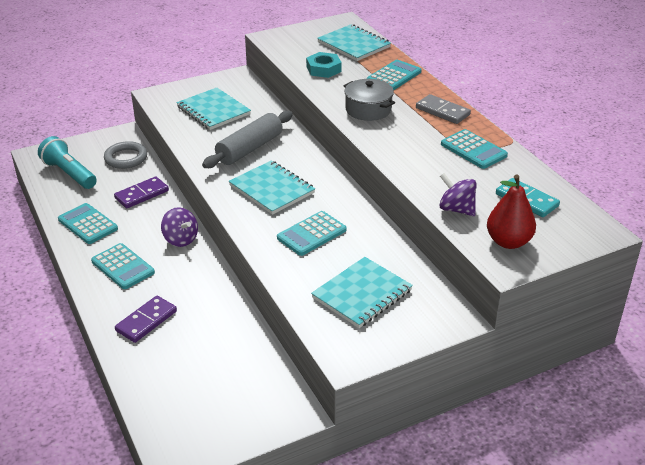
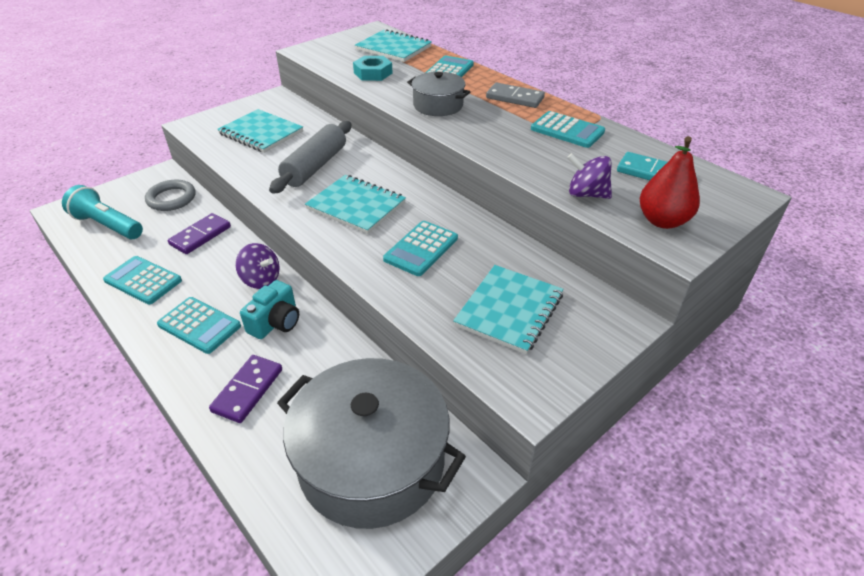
camera: 15 degrees left, 5 degrees up
(182, 275) = (275, 322): none -> turquoise camera
(222, 387) = (371, 461): none -> grey pot

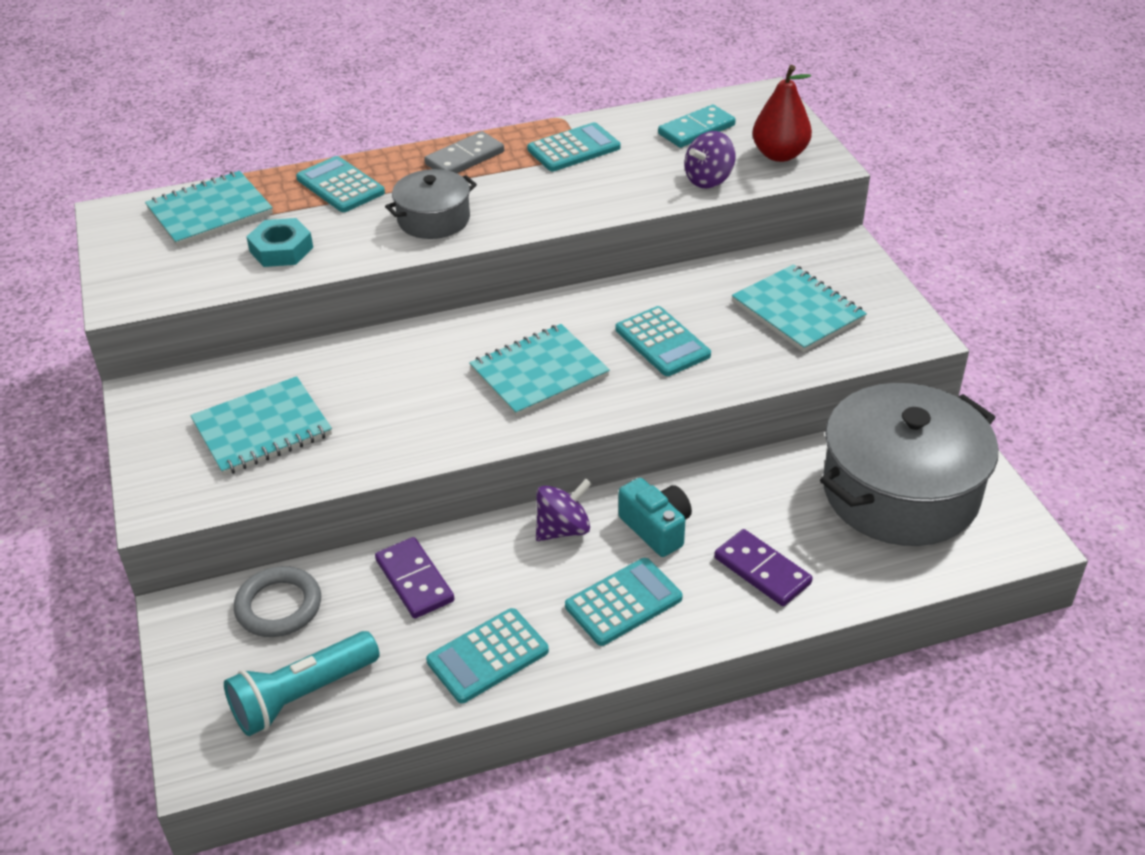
camera: 65 degrees left, 0 degrees up
(315, 166) = (412, 390): grey rolling pin -> none

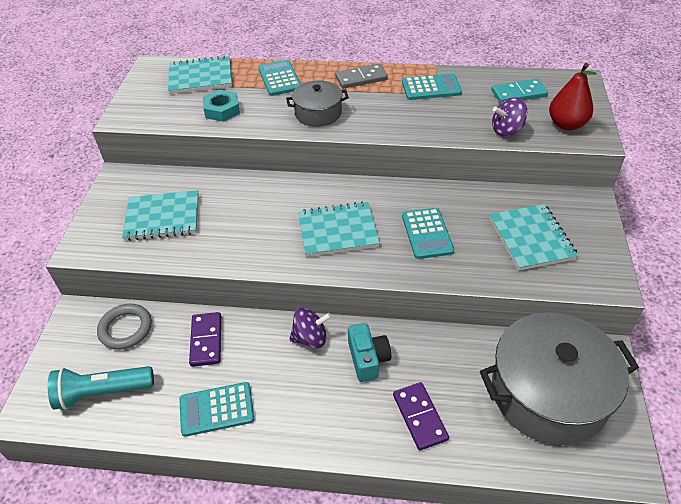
camera: 25 degrees right, 5 degrees up
(623, 602) = (318, 404): turquoise calculator -> none

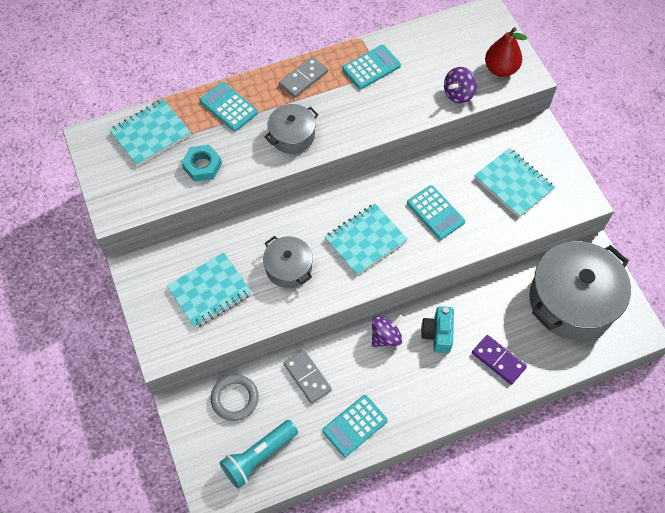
camera: 30 degrees left, 15 degrees up
(206, 340) = (307, 377): purple domino -> grey domino
(247, 226) = (288, 268): none -> grey pot
(368, 359) = (438, 334): turquoise camera -> turquoise camera turned 135 degrees counterclockwise
(518, 93) = (447, 47): turquoise domino -> none

